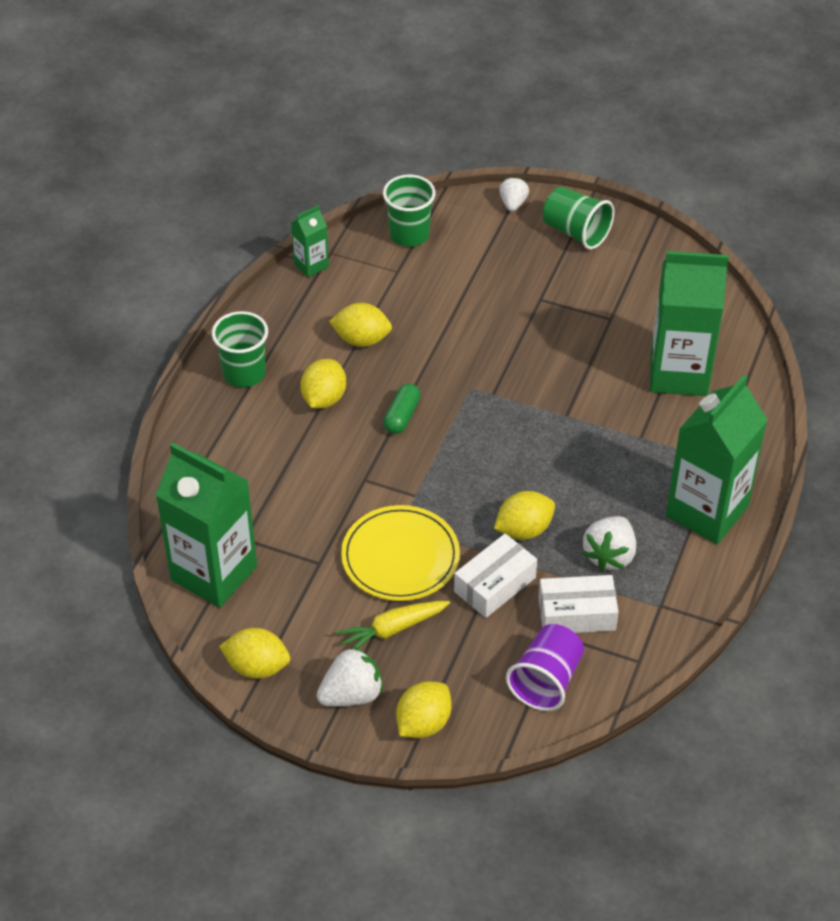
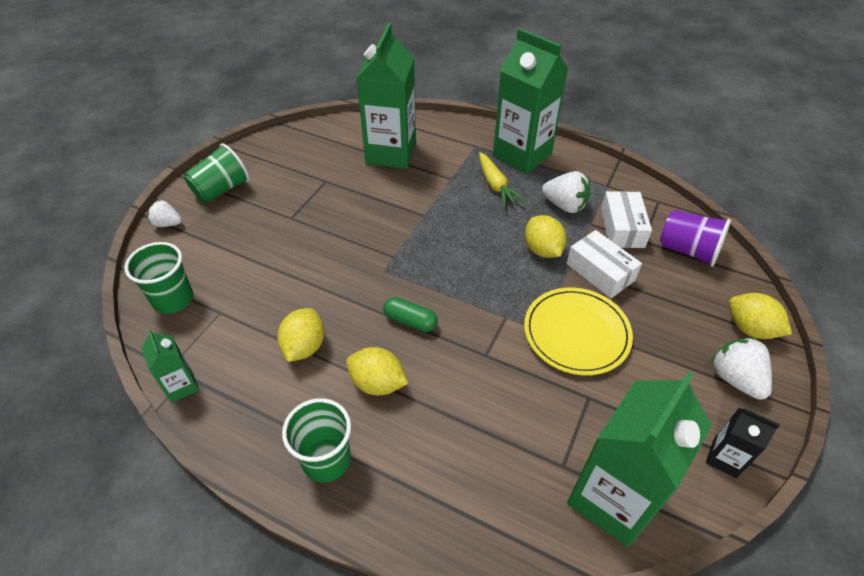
camera: 85 degrees left, 0 degrees up
(257, 667) = (724, 458): yellow lemon -> black carton
(392, 630) = (658, 344): yellow carrot -> yellow carrot (495, 185)

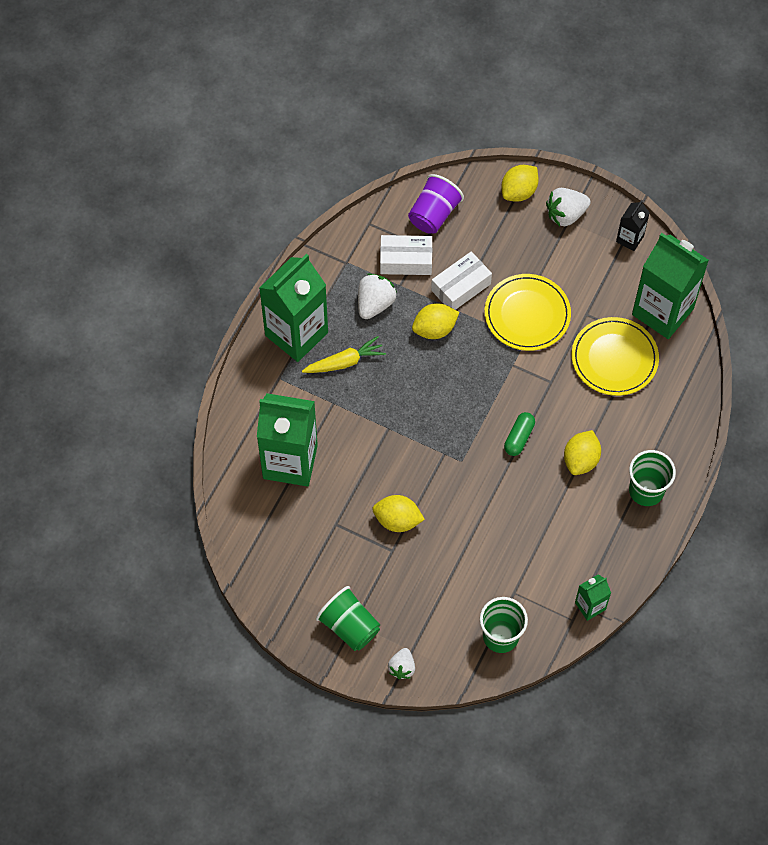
camera: 90 degrees left, 15 degrees up
(304, 346) = (548, 518): yellow lemon -> yellow lemon (397, 520)
(526, 429) = (614, 358): none -> yellow plate

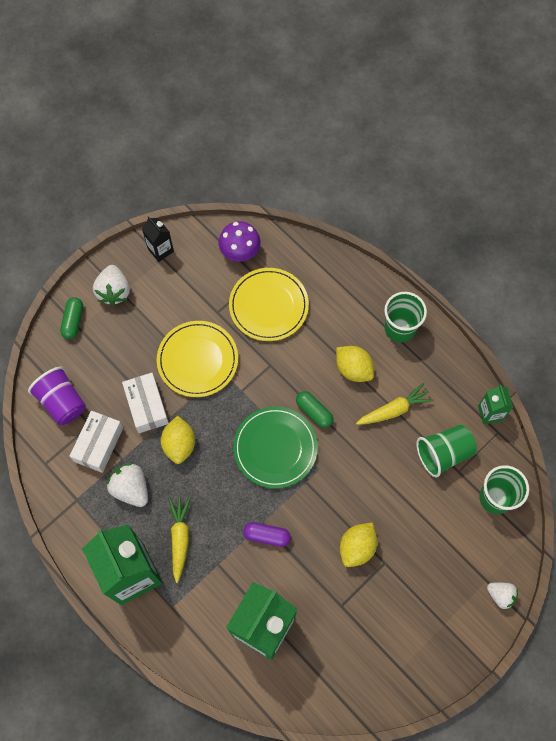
camera: 70 degrees left, 5 degrees up
(349, 626) = (447, 629): green cup -> green cup (443, 453)
(377, 436) = (267, 536): none -> purple capsule
(466, 414) = (275, 448): none -> green plate
(519, 192) = (73, 321): yellow lemon -> green capsule
(553, 511) = (394, 410): none -> yellow carrot
(662, 311) = (240, 251): green carton -> purple mushroom

